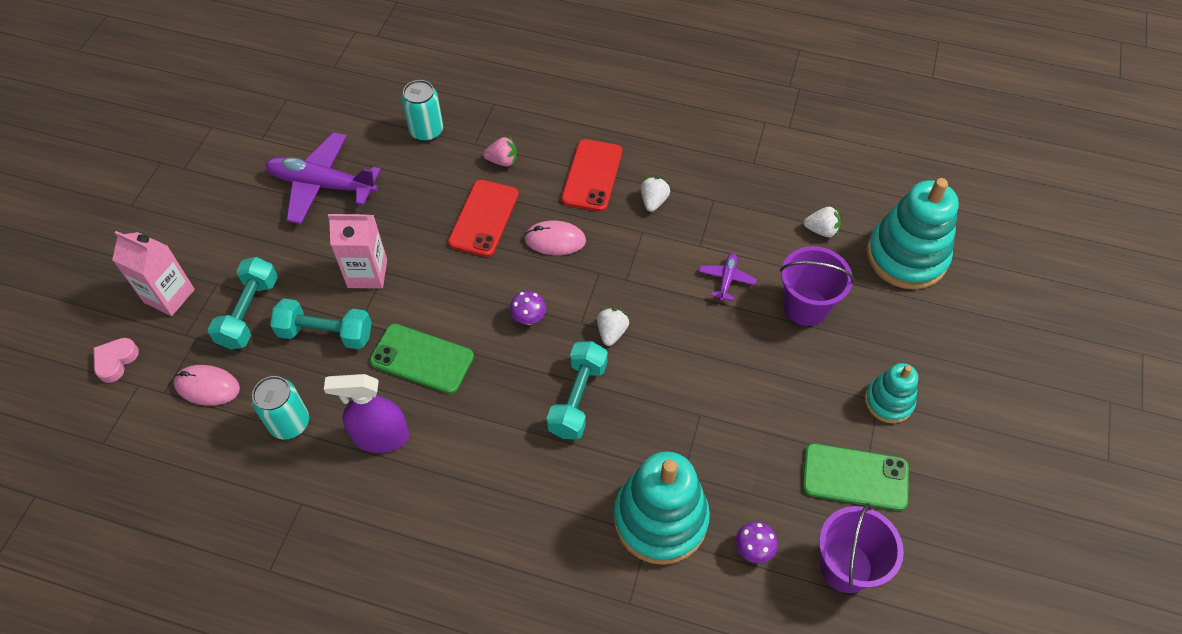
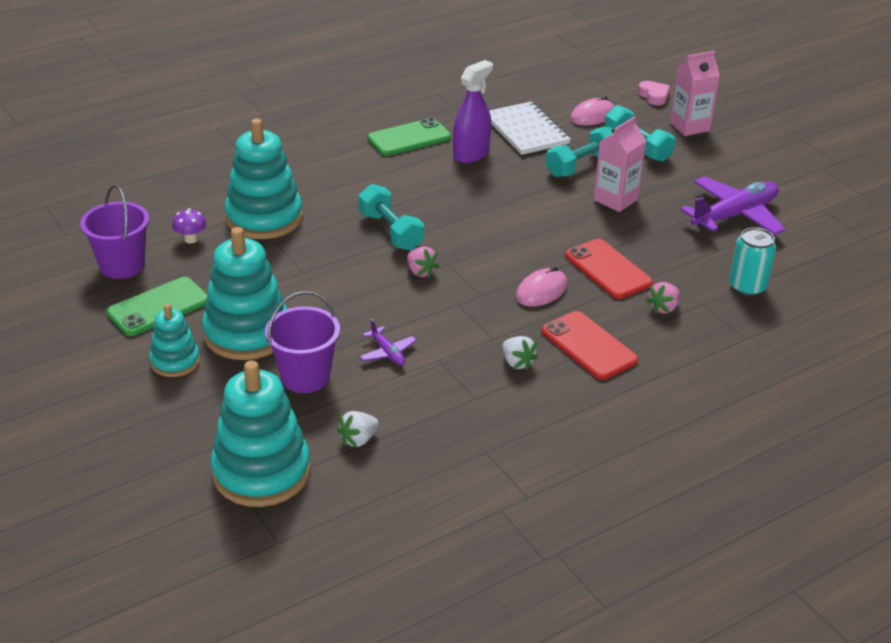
camera: 130 degrees right, 20 degrees down
(289, 423) = (526, 130): turquoise can -> white notebook
(422, 359) = (510, 190): green phone -> green phone (409, 138)
(528, 318) = (484, 244): purple mushroom -> none
(611, 332) = (421, 272): white strawberry -> pink strawberry
(808, 384) = (247, 333): none -> turquoise stacking toy

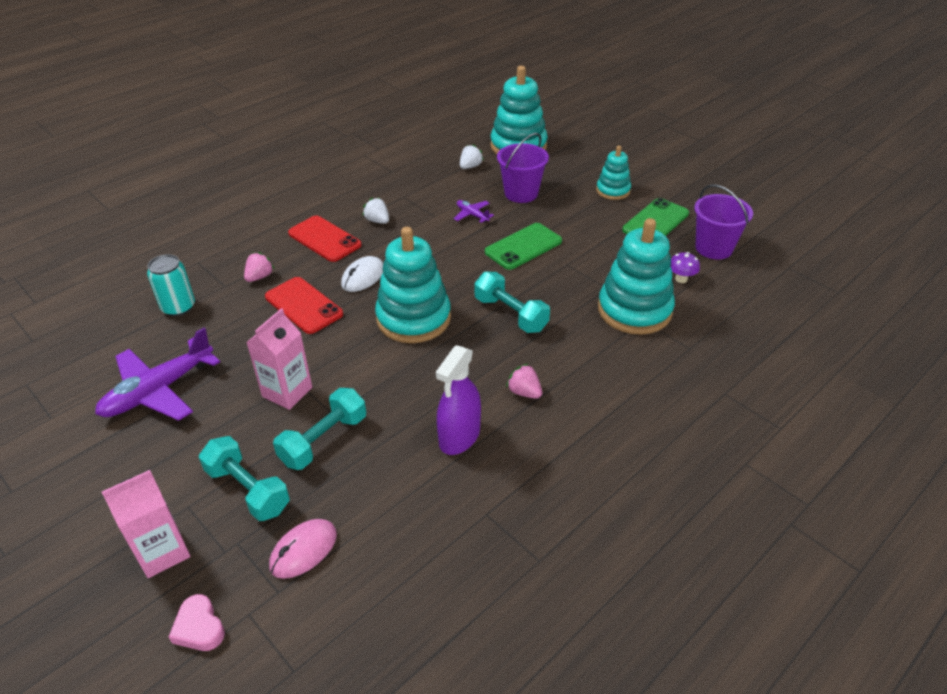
camera: 170 degrees right, 5 degrees up
(247, 333) = (578, 213): turquoise stacking toy -> turquoise stacking toy (413, 318)
(409, 138) = (543, 452): green phone -> green phone (523, 246)
(421, 272) = (469, 278): pink strawberry -> pink strawberry (524, 392)
(526, 130) = (396, 496): white notebook -> none
(541, 291) = (363, 277): pink mouse -> white mouse

